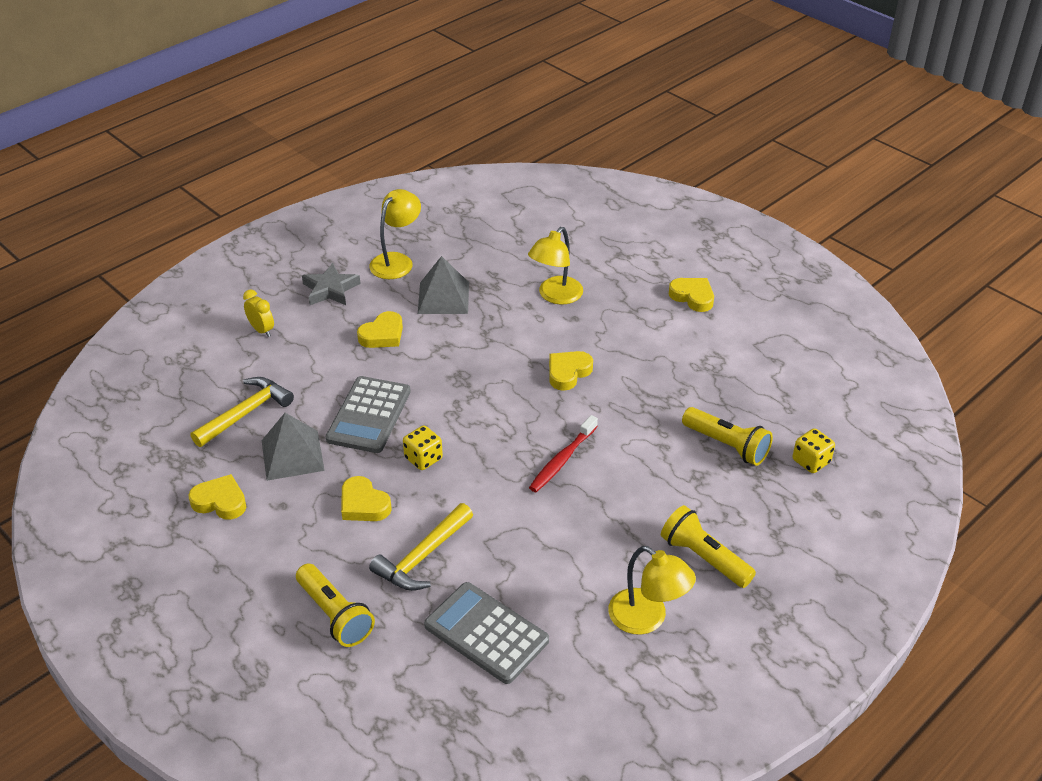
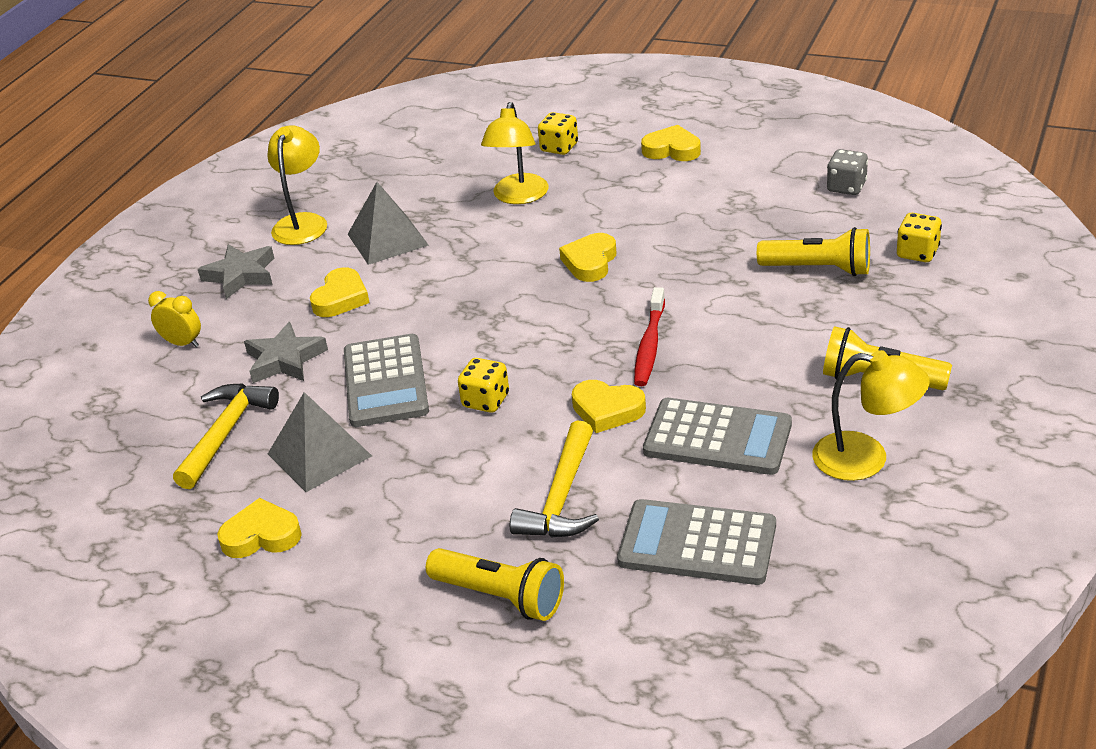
camera: 20 degrees left, 5 degrees down
(316, 370) = (284, 360): none -> grey star
(363, 504) = (448, 472): yellow heart -> yellow heart (607, 410)
(557, 556) = (717, 438): none -> grey calculator
(612, 264) = (559, 147): none -> yellow dice
(799, 381) = (846, 187): none -> grey dice

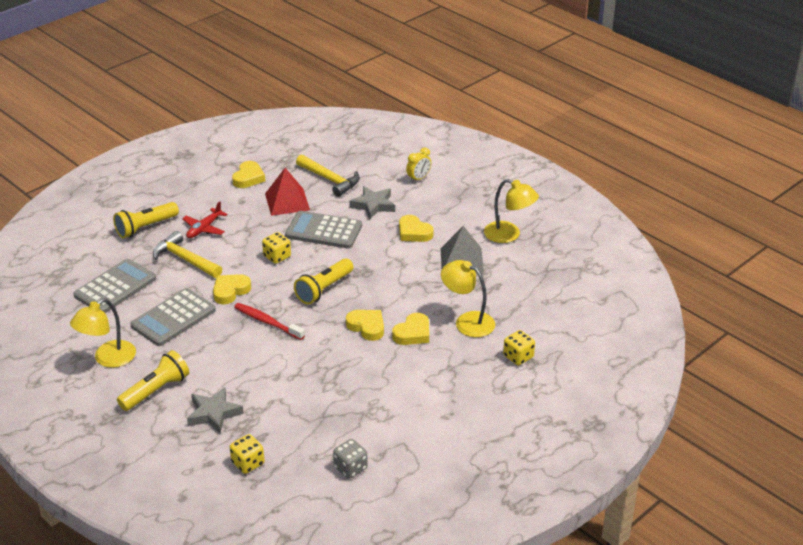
camera: 110 degrees right, 0 degrees up
(241, 275) = (468, 205): grey star -> grey star (214, 413)
(319, 454) = (287, 201): grey pyramid -> red pyramid
(458, 517) = (204, 229): none -> red plane
(672, 150) = (471, 406): yellow heart -> yellow heart (413, 333)
(818, 269) = (273, 413): yellow flashlight -> yellow flashlight (324, 289)

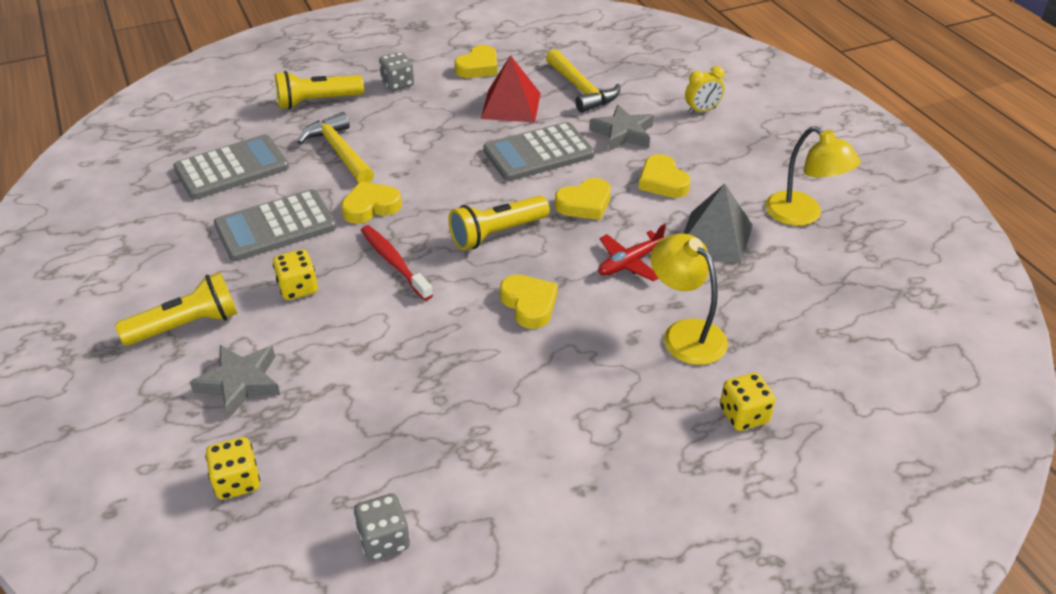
camera: 20 degrees right, 5 degrees up
(108, 359) = (158, 262): yellow lamp -> none
(197, 202) = (398, 84): none -> grey dice
(204, 229) = (386, 118): red plane -> red plane (629, 263)
(277, 256) = (458, 174): yellow dice -> yellow dice (298, 288)
(324, 231) = (538, 153): grey calculator -> grey calculator turned 60 degrees counterclockwise
(413, 333) = (592, 332): yellow heart -> yellow heart (584, 204)

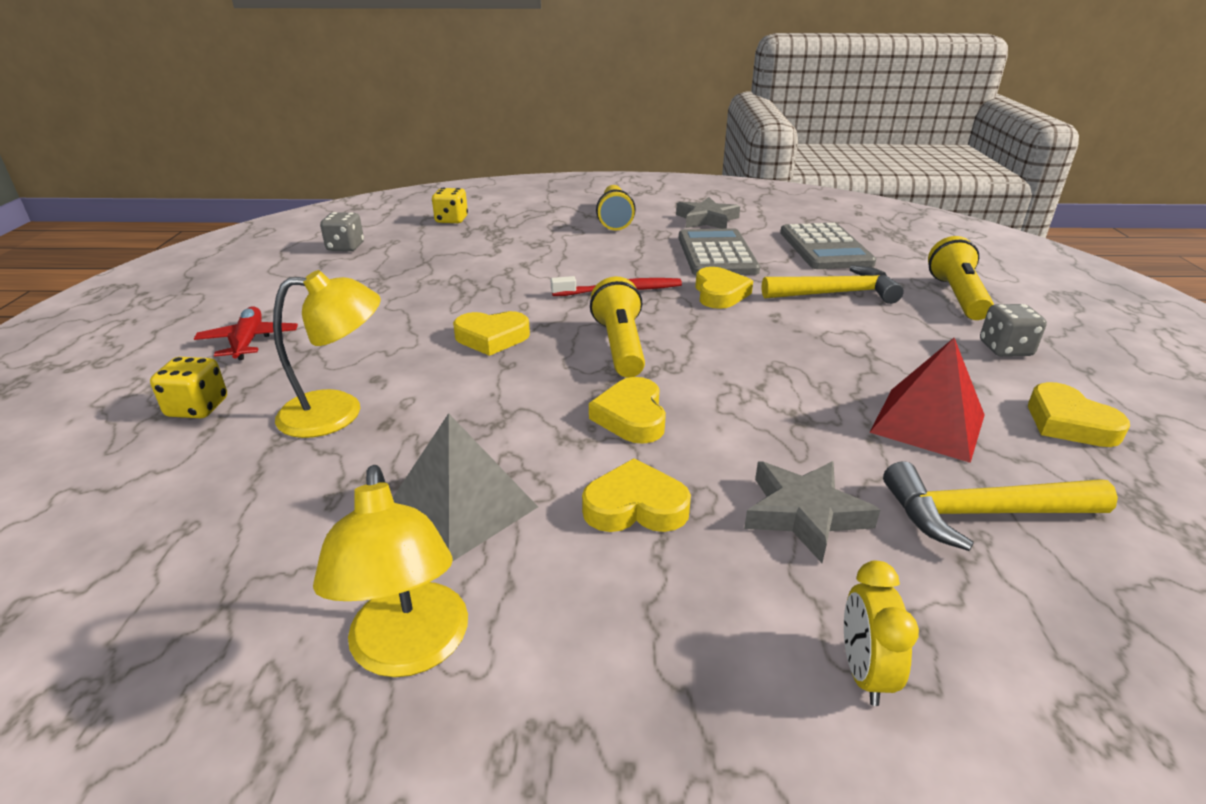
camera: 115 degrees right, 10 degrees down
(240, 383) = (536, 227): grey star -> grey star (707, 219)
(298, 288) = (621, 253): yellow dice -> none
(538, 153) = (777, 413): grey calculator -> none
(629, 263) = (487, 414): red plane -> red plane (249, 341)
(802, 215) = (410, 650): yellow lamp -> yellow lamp turned 90 degrees counterclockwise

